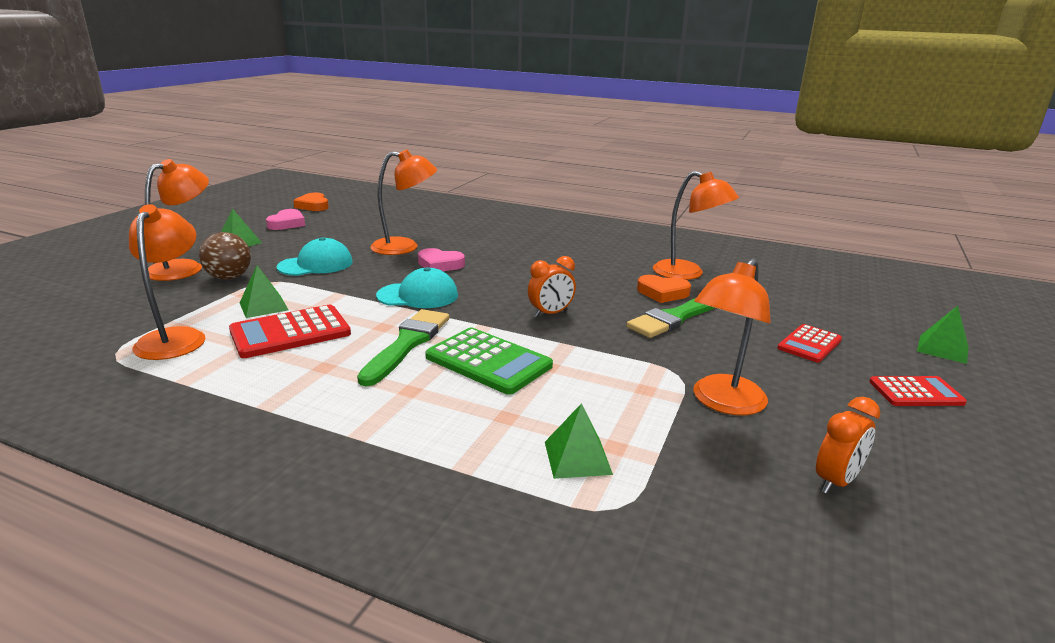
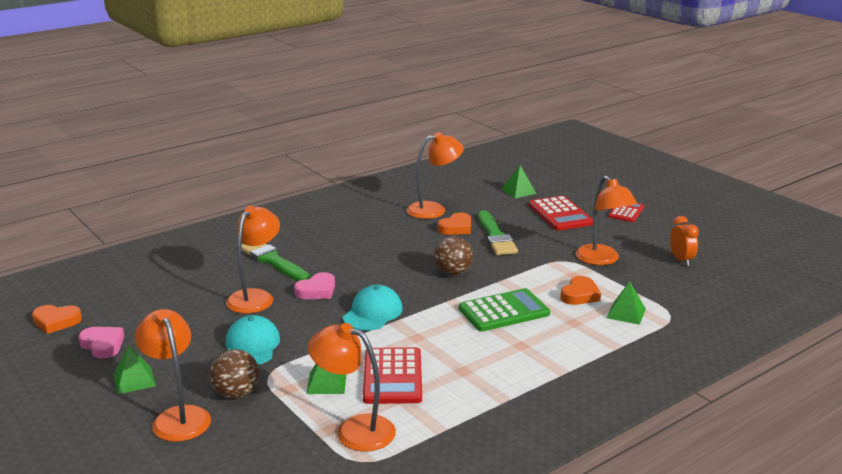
camera: 60 degrees left, 0 degrees up
(407, 344) = (454, 334): green brush -> green brush (273, 261)
(550, 314) = (453, 273): orange clock -> brown ball
(591, 406) = (580, 295): none -> orange heart
(809, 344) = (560, 214): red calculator -> red calculator, size x1.59
(942, 349) = (592, 186): green pyramid -> green pyramid (518, 191)

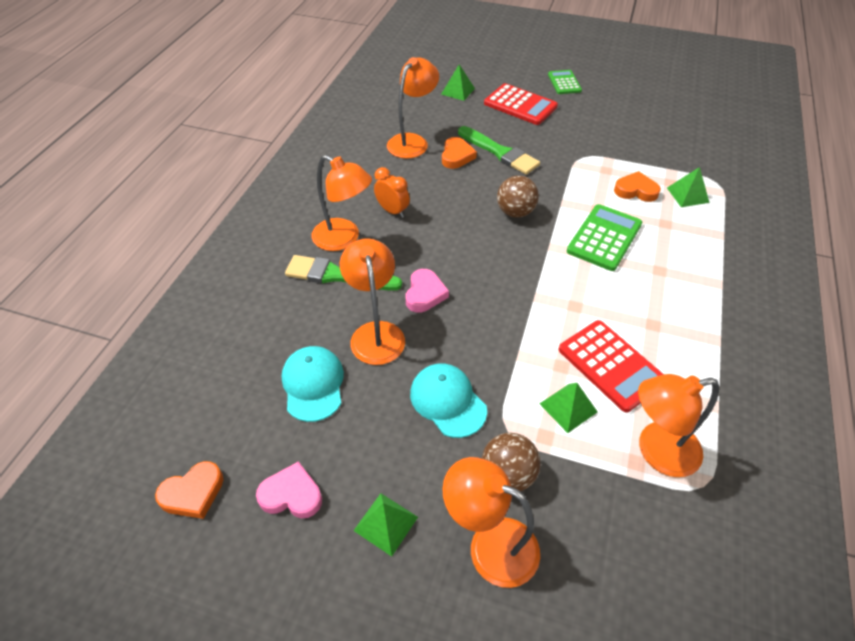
camera: 35 degrees left, 25 degrees up
(373, 313) = (506, 296): turquoise cap -> turquoise cap (313, 384)
(580, 295) = (635, 190): orange heart -> orange heart turned 75 degrees counterclockwise
(602, 260) = (607, 143): orange lamp -> orange lamp (344, 239)
(626, 212) = (564, 83): red calculator -> green calculator
(681, 260) = (658, 119): orange clock -> orange clock (392, 211)

